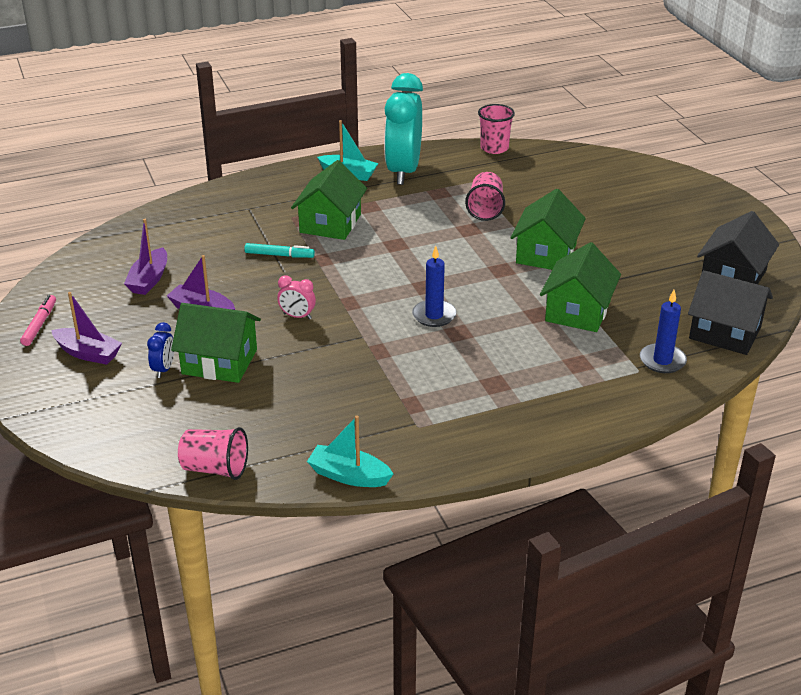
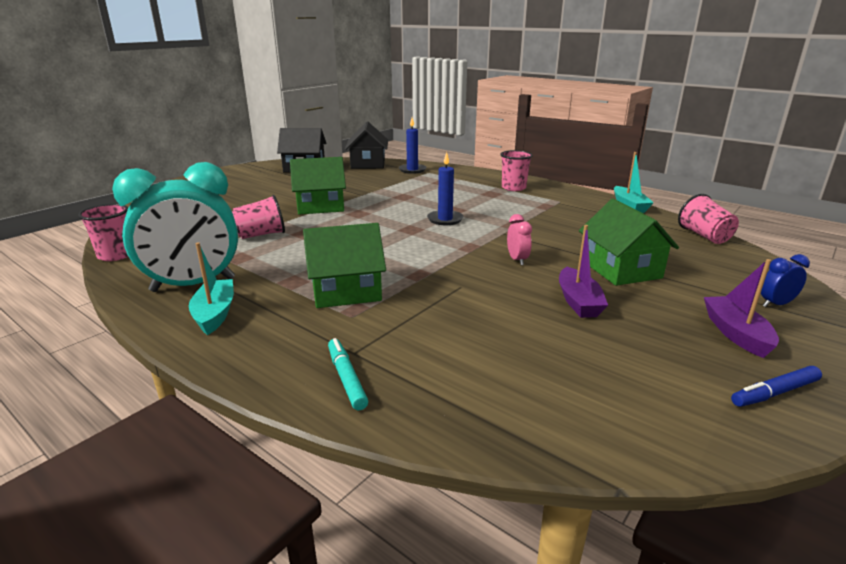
camera: 120 degrees left, 10 degrees down
(39, 324) = (775, 393): pink marker -> blue marker
(149, 280) = (584, 356): purple boat -> none
(164, 369) = (673, 287): blue clock -> blue clock (775, 304)
(279, 255) = (436, 297): turquoise marker -> turquoise marker (346, 378)
(504, 414) = (513, 188): none -> pink cup
(578, 311) = (386, 189): green house -> none

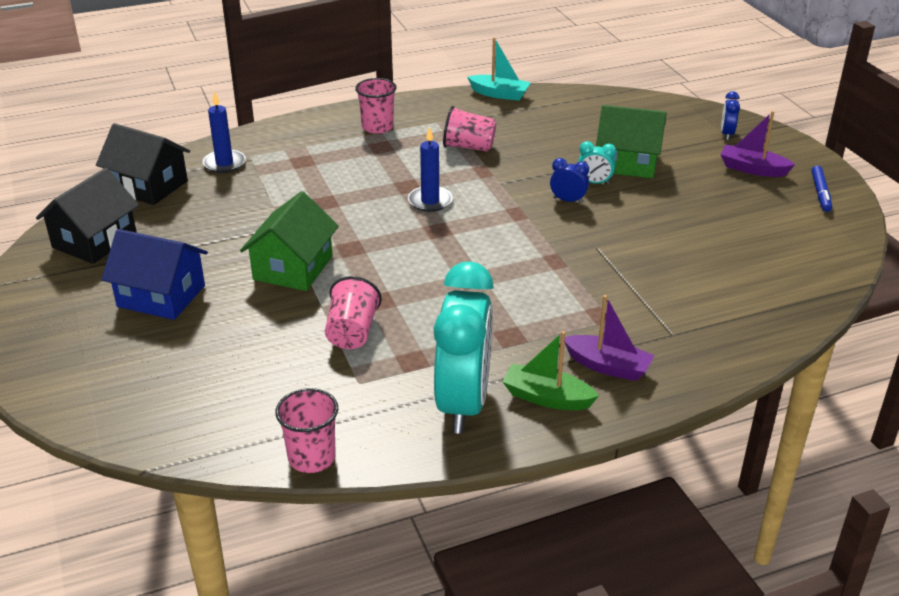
camera: 60 degrees left, 10 degrees up
(215, 314) = (547, 397): turquoise boat -> green boat
(264, 189) = (161, 296): none -> blue house
(346, 291) = (556, 310): green house -> none
(346, 378) = (708, 347): turquoise marker -> none
(517, 260) = (568, 200): pink clock -> blue clock
(562, 263) = (594, 183): none -> turquoise clock
(578, 302) = (666, 205): purple boat -> purple boat (608, 366)
(704, 236) = (599, 97): pink cup -> pink cup (468, 147)

